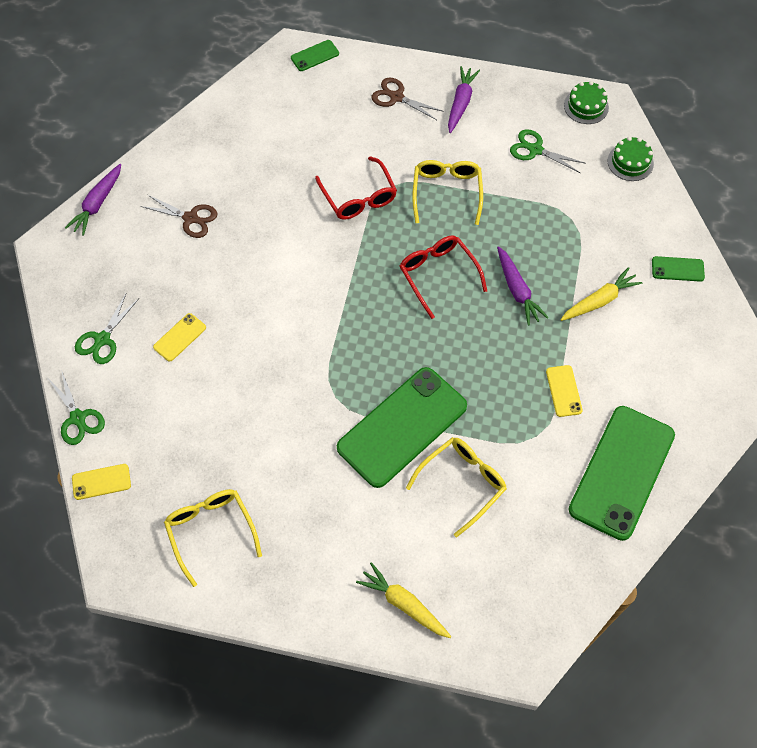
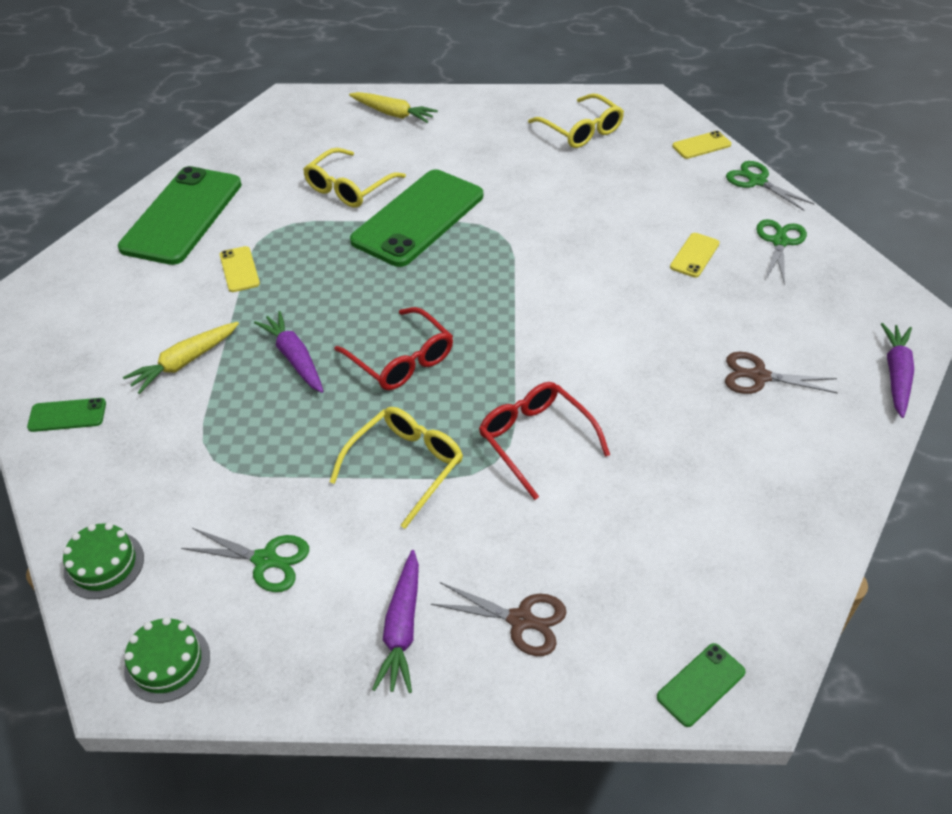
camera: 170 degrees right, 15 degrees down
(447, 193) = (405, 467): yellow glasses -> yellow glasses turned 135 degrees counterclockwise

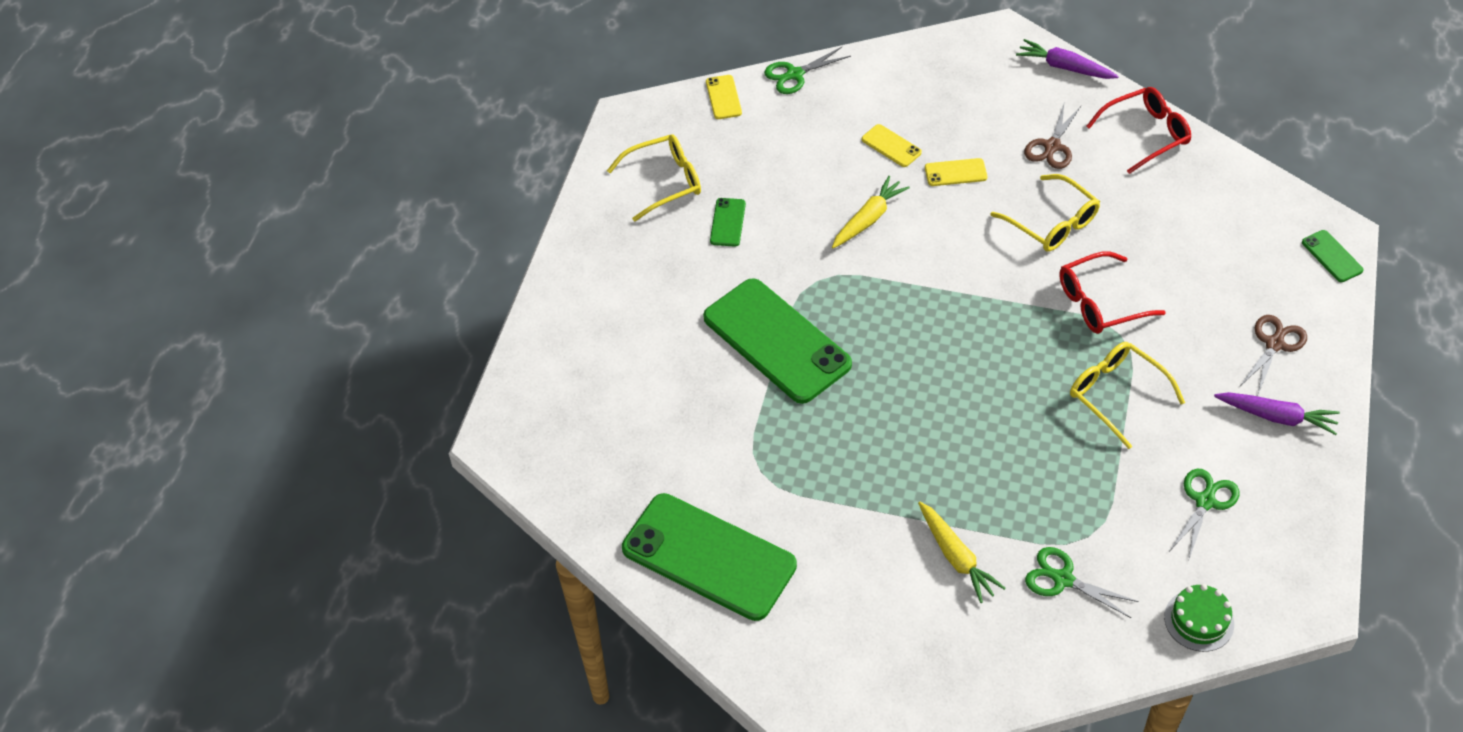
camera: 75 degrees left, 5 degrees up
(67, 415) = (1013, 659): green phone -> green phone (728, 222)
(167, 663) = (1298, 572): green cake -> none
(239, 269) = (821, 504): yellow phone -> yellow phone (955, 172)
(294, 358) = (968, 465): purple carrot -> none
(349, 187) = (703, 395): yellow glasses -> yellow glasses (1051, 223)
(393, 114) = (570, 339): yellow carrot -> yellow carrot (868, 219)
(401, 359) = (986, 382): red glasses -> red glasses (1145, 134)
(779, 242) = (887, 85): green scissors -> green scissors (1063, 579)

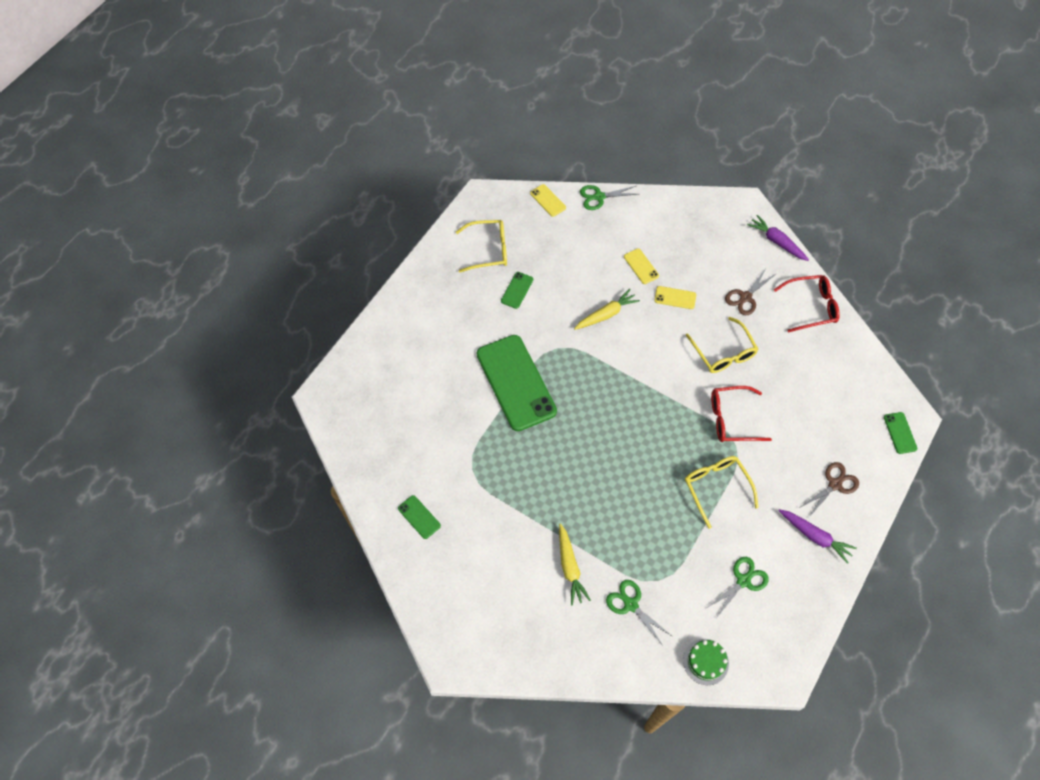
camera: 15 degrees right, 10 degrees up
(709, 557) = (419, 517): green phone -> green phone, size x0.42
(723, 97) = (548, 200): yellow phone -> yellow phone turned 45 degrees counterclockwise

